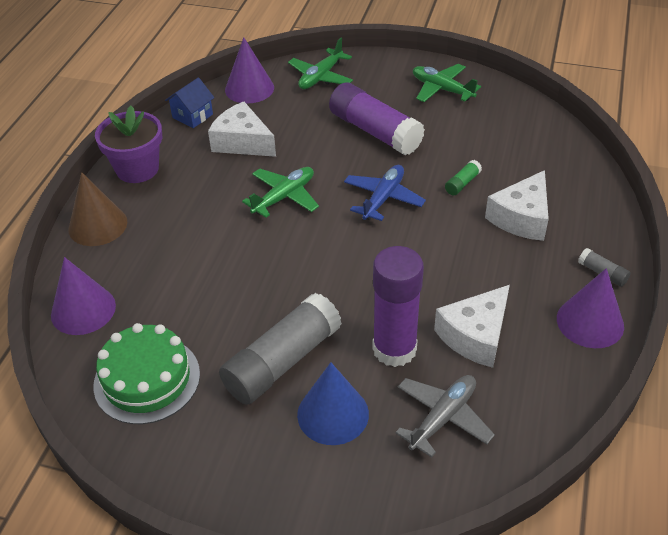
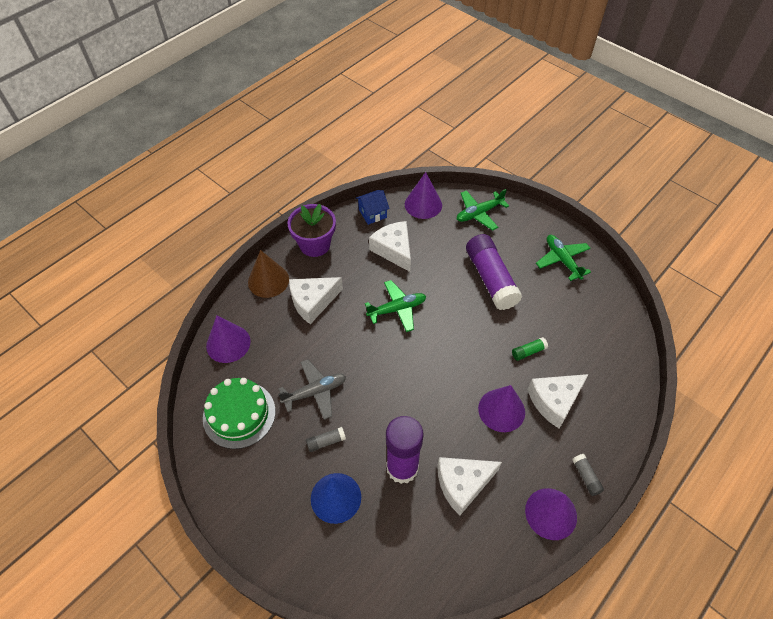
camera: 25 degrees right, 10 degrees up
(172, 227) = (312, 302): none -> white cheese
(282, 361) = (326, 442): grey glue stick -> grey glue stick, size x0.42
(383, 198) = (464, 340): blue plane -> none
(443, 418) = (403, 537): grey plane -> grey plane (315, 392)
(470, 248) = (501, 410): none -> purple cone

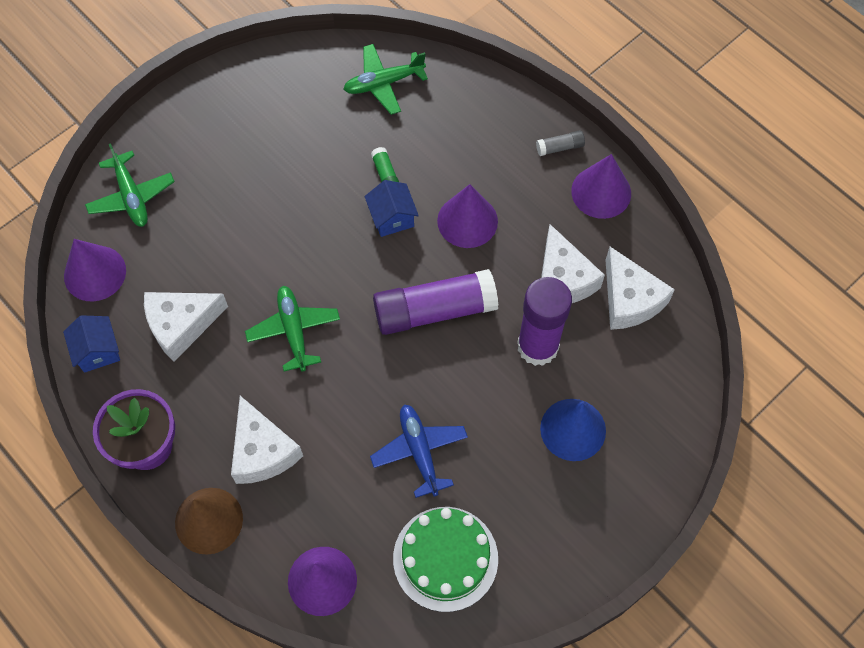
camera: 85 degrees left, 10 degrees up
(315, 392) = (419, 451): grey plane -> blue plane
(326, 442) = (496, 439): grey glue stick -> none
(490, 279) = (259, 200): purple glue stick -> purple glue stick (434, 310)
(493, 359) = (392, 218): none -> blue house
(554, 401) = (460, 160): white cheese -> white cheese (629, 299)
(562, 260) = (242, 105): green plane -> green plane (383, 83)

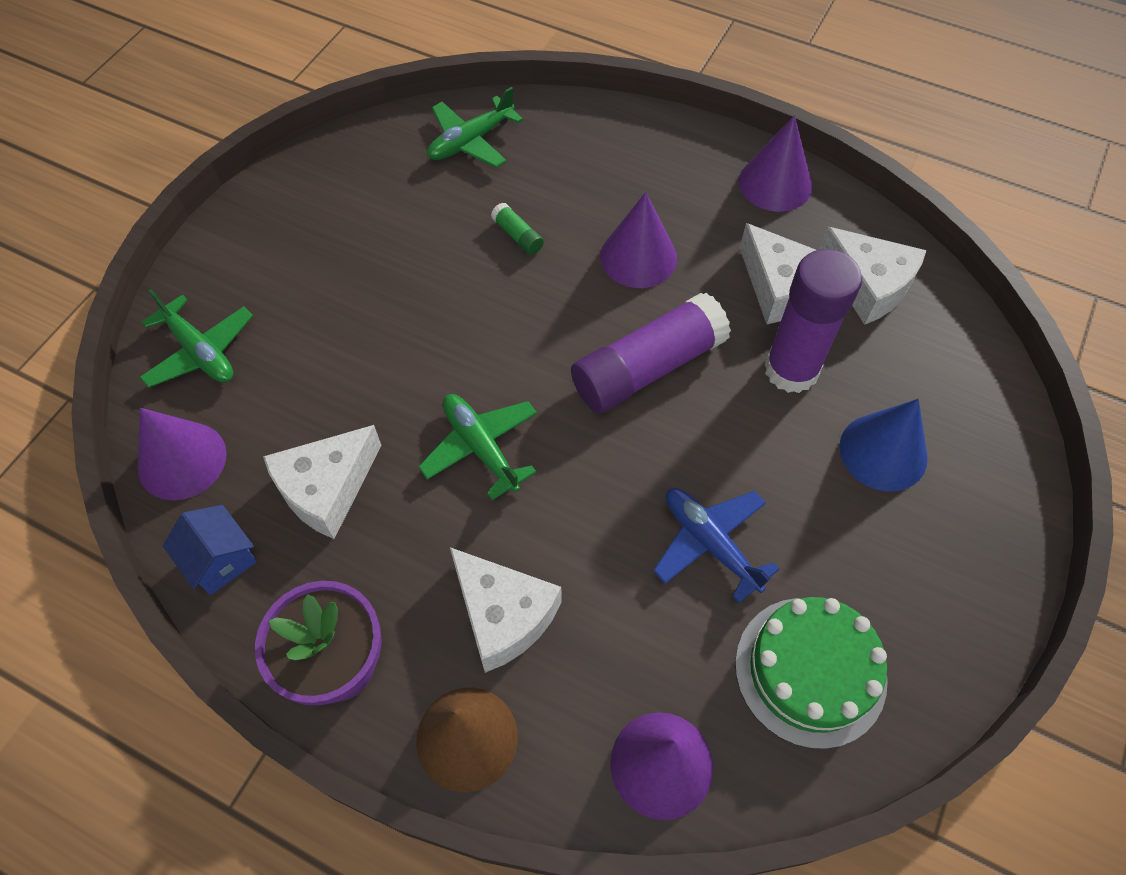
camera: 20 degrees left, 5 degrees down
(392, 218) = (546, 280): blue house -> none
(559, 147) = (705, 151): grey glue stick -> none

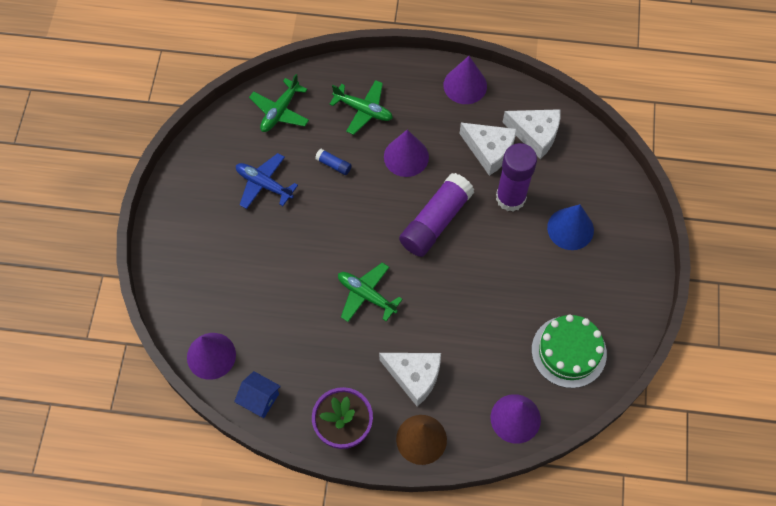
camera: 20 degrees left, 5 degrees up
(200, 352) = (188, 293): green plane -> green plane (363, 110)
(326, 489) = (296, 344): white cheese -> none
(517, 236) = (333, 165): green glue stick -> blue glue stick
(710, 543) = (501, 306): blue plane -> blue plane (264, 184)

